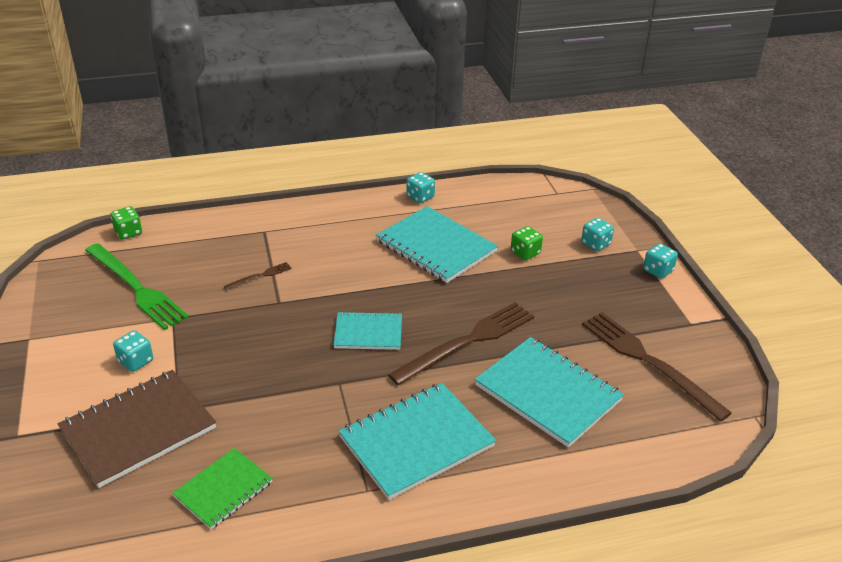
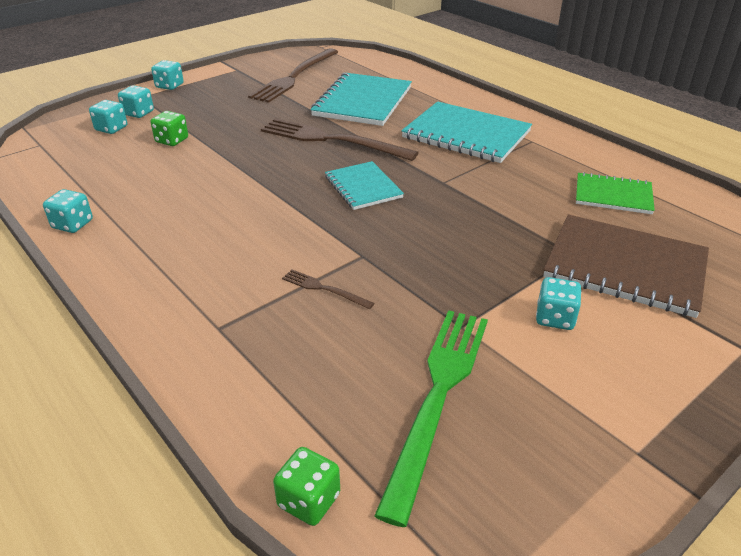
camera: 115 degrees left, 0 degrees up
(436, 246) = (186, 188): turquoise notebook -> none
(569, 227) = (111, 128): none -> turquoise dice

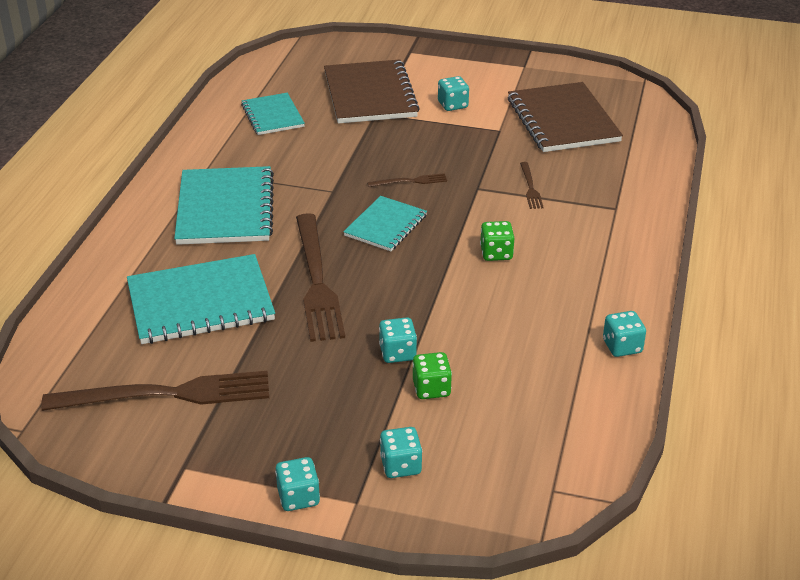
camera: 125 degrees left, 0 degrees up
(111, 128) = (458, 458): turquoise dice -> turquoise dice (397, 353)
(309, 500) = (665, 130): green dice -> green dice (496, 253)
(417, 223) = (410, 181): none -> brown fork
(438, 397) = (562, 120): green fork -> brown notebook
(613, 195) = (272, 116): green notebook -> turquoise notebook

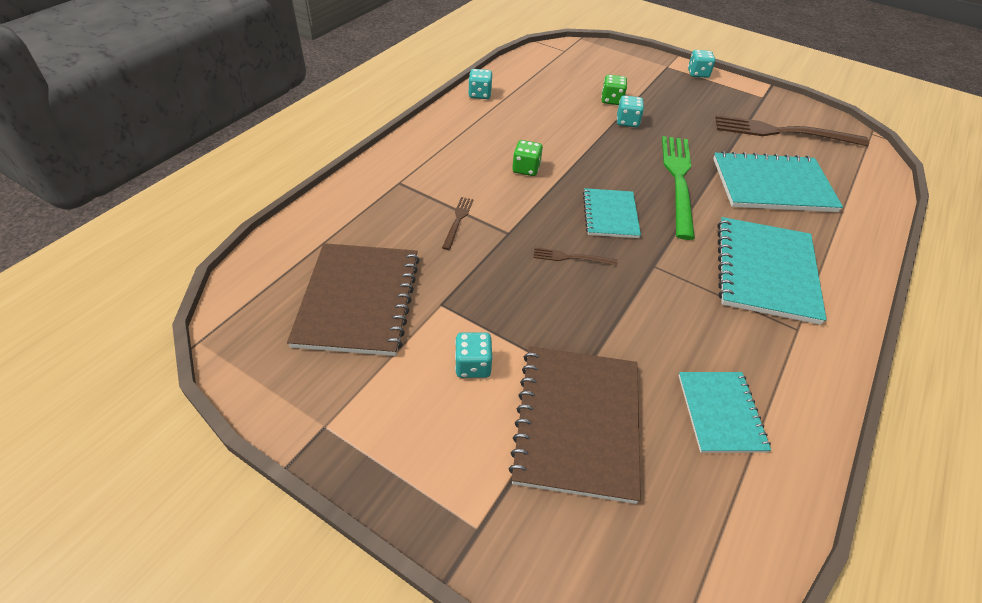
camera: 165 degrees left, 10 degrees up
(316, 280) = (678, 181): brown fork -> green fork
(386, 225) = (610, 215): turquoise notebook -> turquoise notebook turned 45 degrees counterclockwise
(400, 465) = (640, 73): turquoise dice -> none

